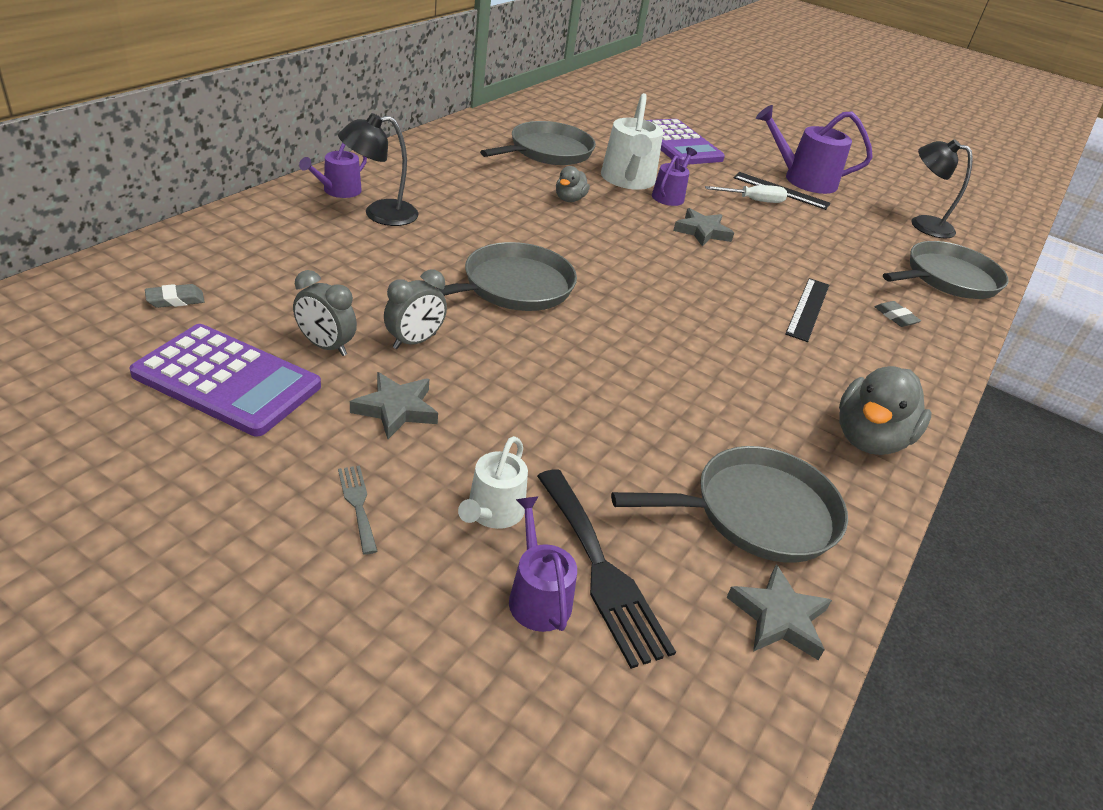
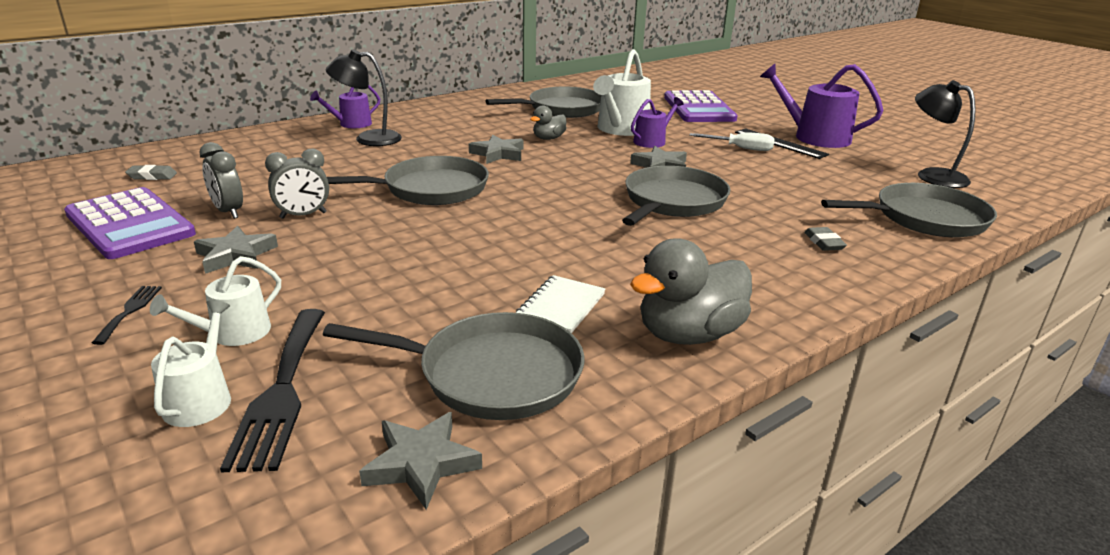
camera: 25 degrees right, 10 degrees down
(358, 504) = (130, 311): grey fork -> black fork
(537, 596) = (201, 399): purple watering can -> white watering can
(538, 227) = (498, 154): none -> grey star
(746, 280) = (673, 201): none -> grey pan
(751, 425) = (561, 306): none -> white notebook
(808, 309) = (721, 227): black ruler -> none

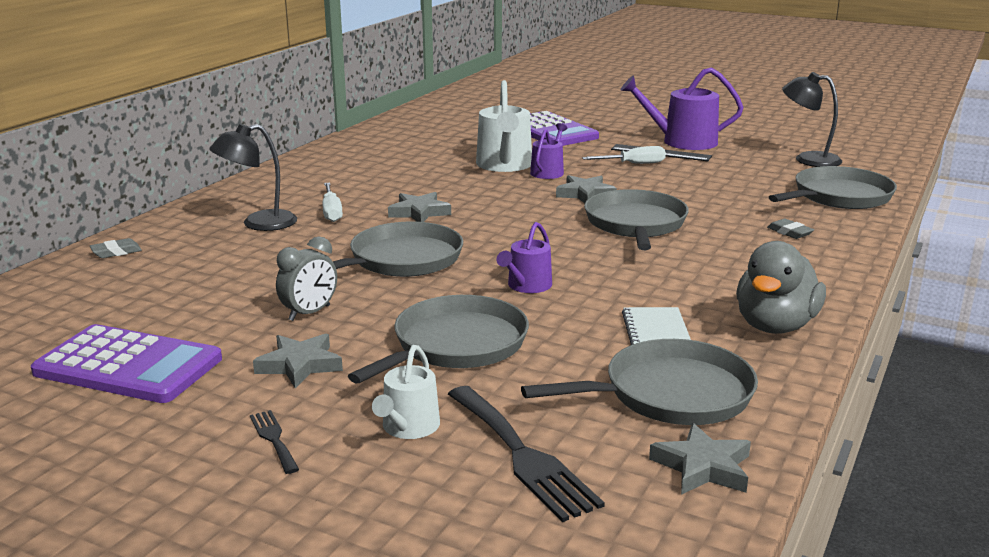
camera: 25 degrees left, 5 degrees down
(152, 176) = (65, 313): grey eraser -> grey eraser (116, 252)
(201, 399) = (462, 482): white watering can -> none
(228, 212) = (221, 328): grey clock -> none
(351, 124) = (213, 211): purple watering can -> purple watering can (527, 286)
(432, 140) = (331, 212): none -> white screwdriver
(548, 138) = (447, 187): grey duck -> none
(562, 109) = (420, 154): grey pan -> grey pan (456, 345)

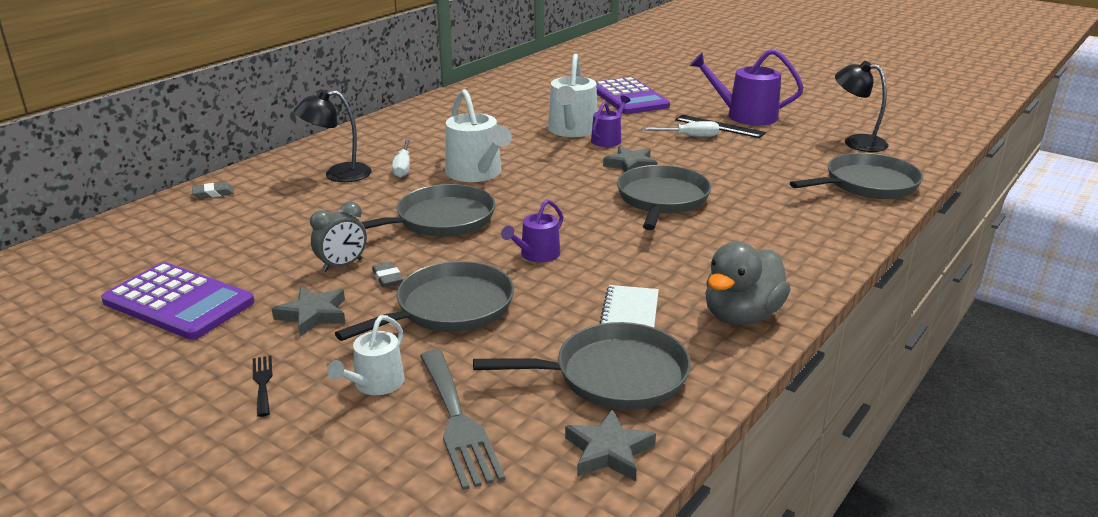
camera: 10 degrees right, 5 degrees up
(419, 212) = (476, 173): grey star -> white watering can
(522, 455) = (458, 421): black fork -> grey fork
(789, 232) = (801, 219): grey eraser -> grey eraser (387, 278)

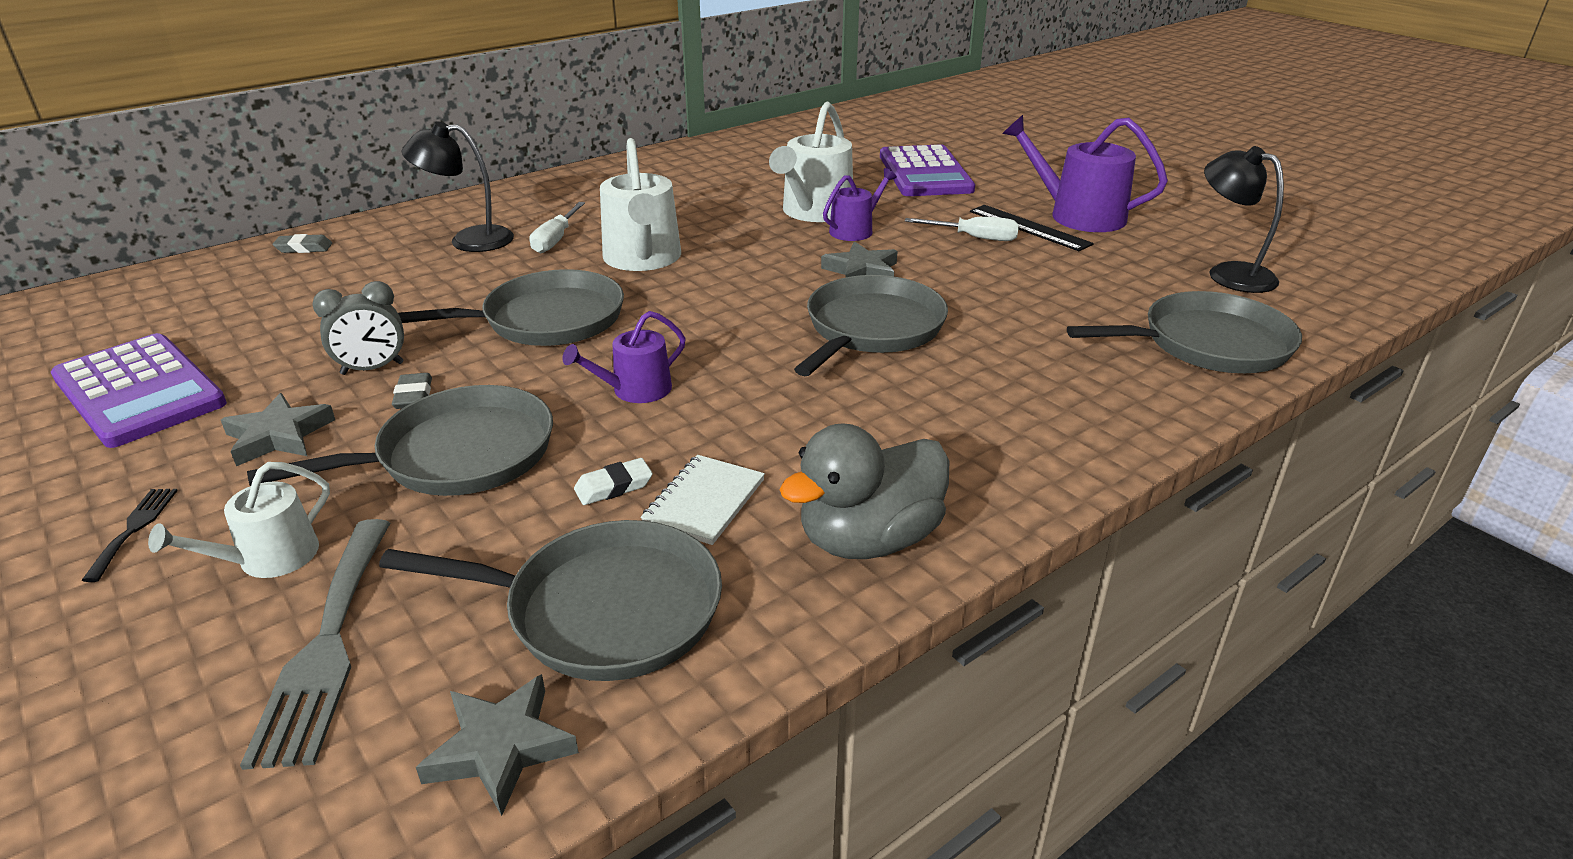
camera: 15 degrees right, 5 degrees up
(567, 311) = (614, 487): none -> white eraser

